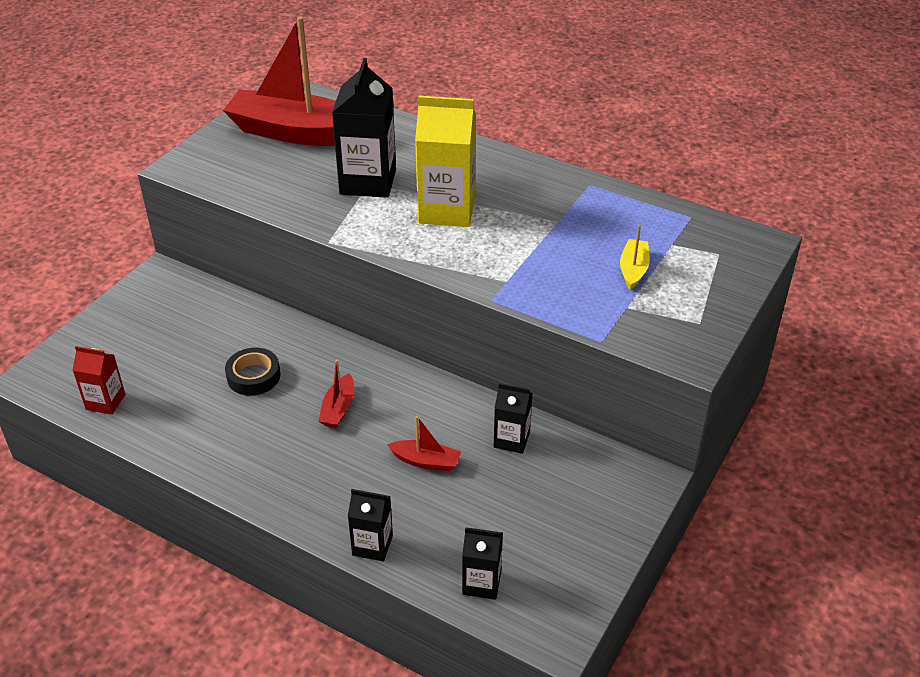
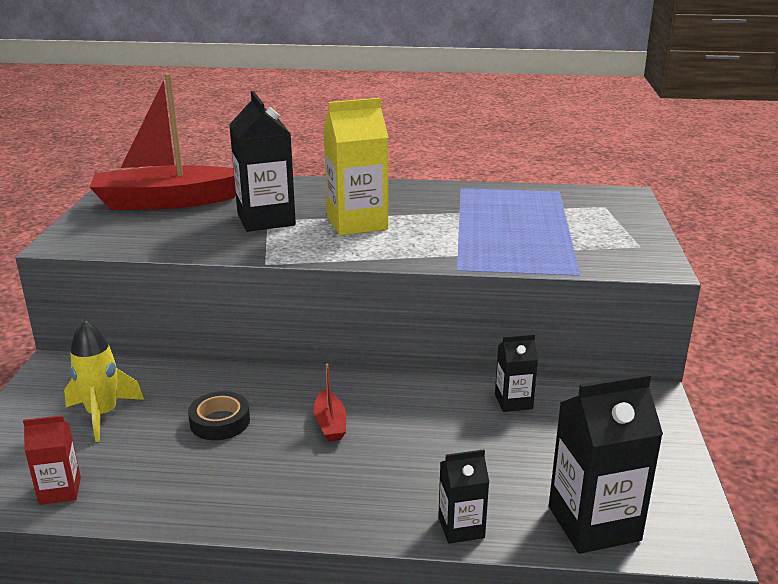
camera: 25 degrees left, 15 degrees down
(170, 339) = (102, 415): none -> yellow rocket
(426, 461) = (451, 441): red boat -> none
(481, 583) = (594, 523): black carton -> black carton, size x1.83
(633, 270) = (552, 227): yellow boat -> none

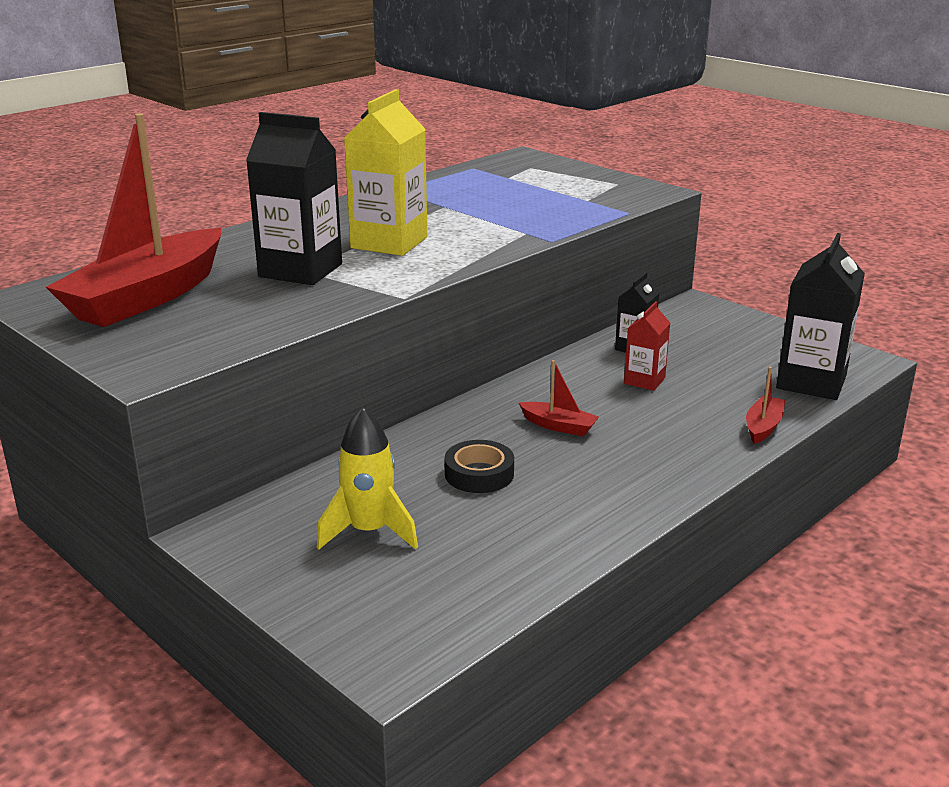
camera: 50 degrees left, 0 degrees up
(60, 490) = (477, 592): red carton -> red carton (644, 381)
(461, 527) = (763, 427): black carton -> red boat

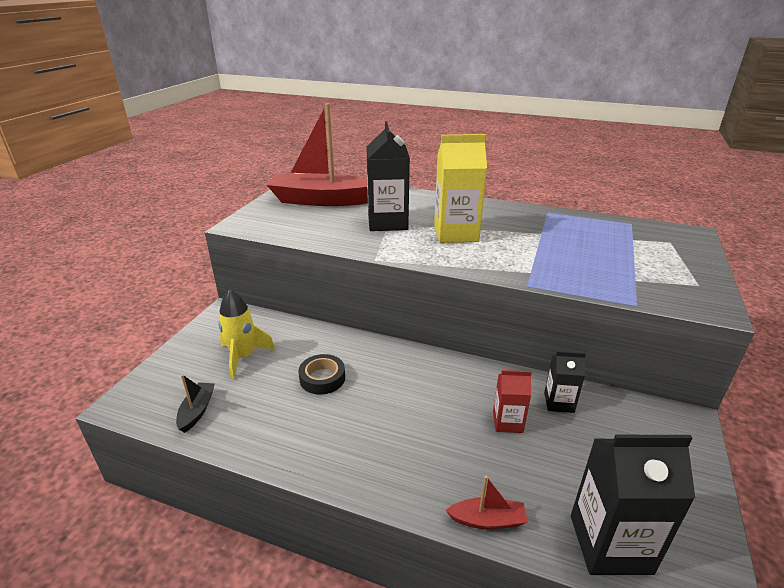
camera: 65 degrees right, 5 degrees up
(468, 588) = (197, 411): none -> black boat
(559, 426) = (404, 395): red boat -> none

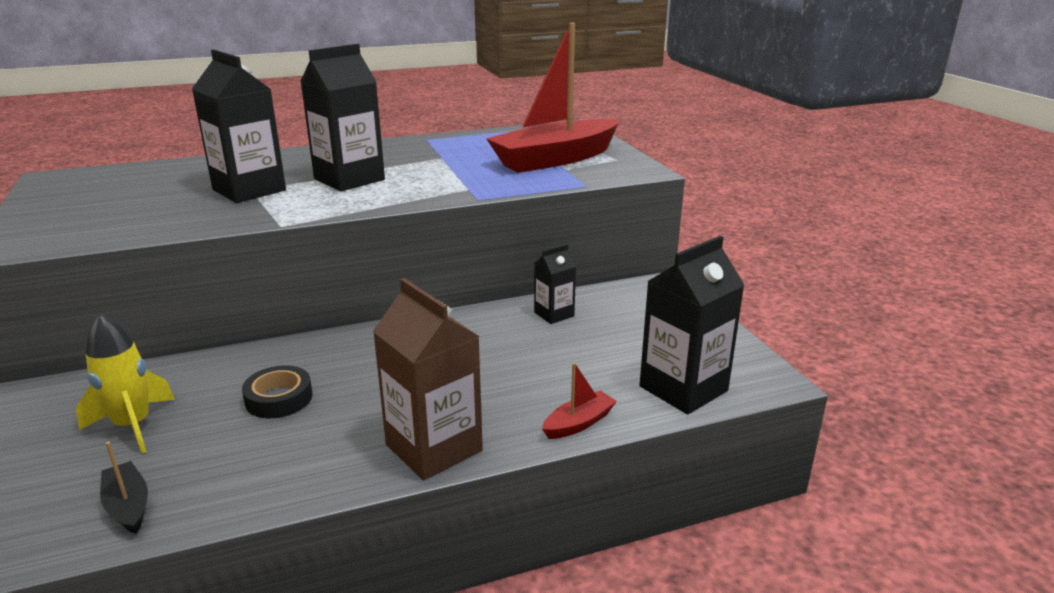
camera: 40 degrees left, 5 degrees down
(322, 200) = (118, 191): red boat -> red boat (555, 159)
(371, 474) = (434, 448): none -> brown carton
(456, 233) = (349, 179): yellow carton -> black carton
(507, 422) = (524, 347): red carton -> none

